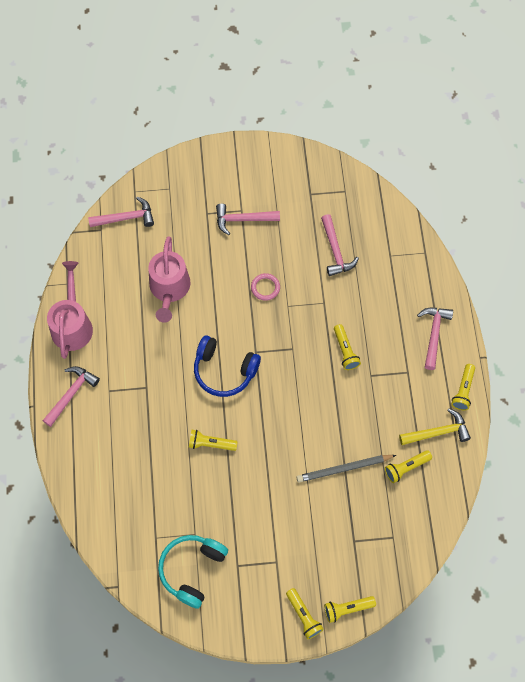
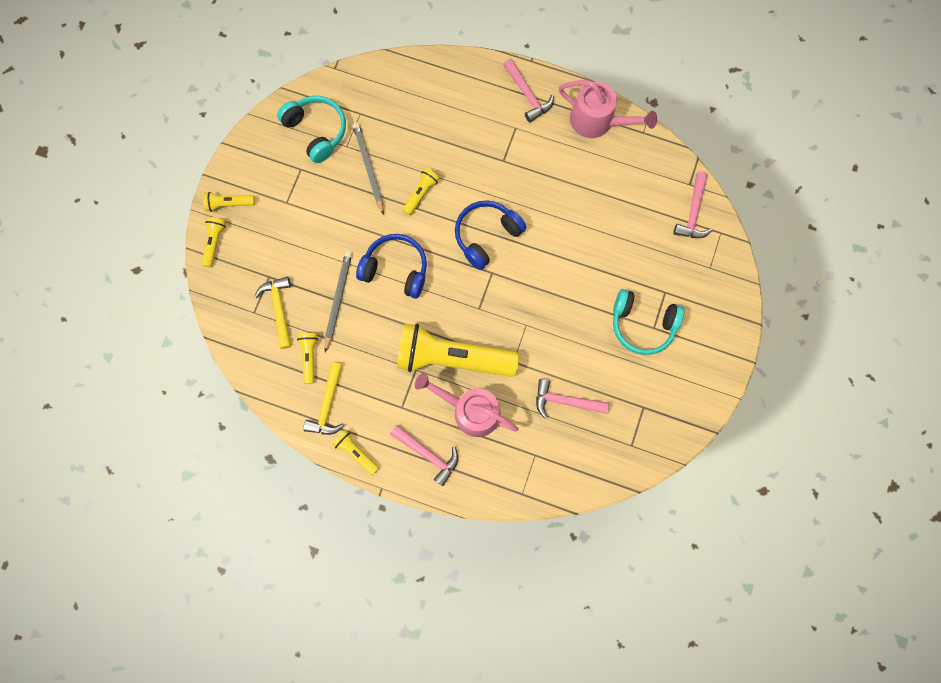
camera: 115 degrees right, 10 degrees up
(169, 289) = (595, 221): pink watering can -> pink watering can (470, 410)
(207, 502) = (369, 168): none -> grey pencil
(243, 219) = (642, 324): pink hammer -> turquoise headphones
(265, 287) = (555, 312): pink ring -> none
(291, 432) = (396, 269): none -> blue headphones
(345, 351) = (452, 358): yellow flashlight -> yellow flashlight, size x2.34
(378, 516) = (279, 309): none -> yellow hammer

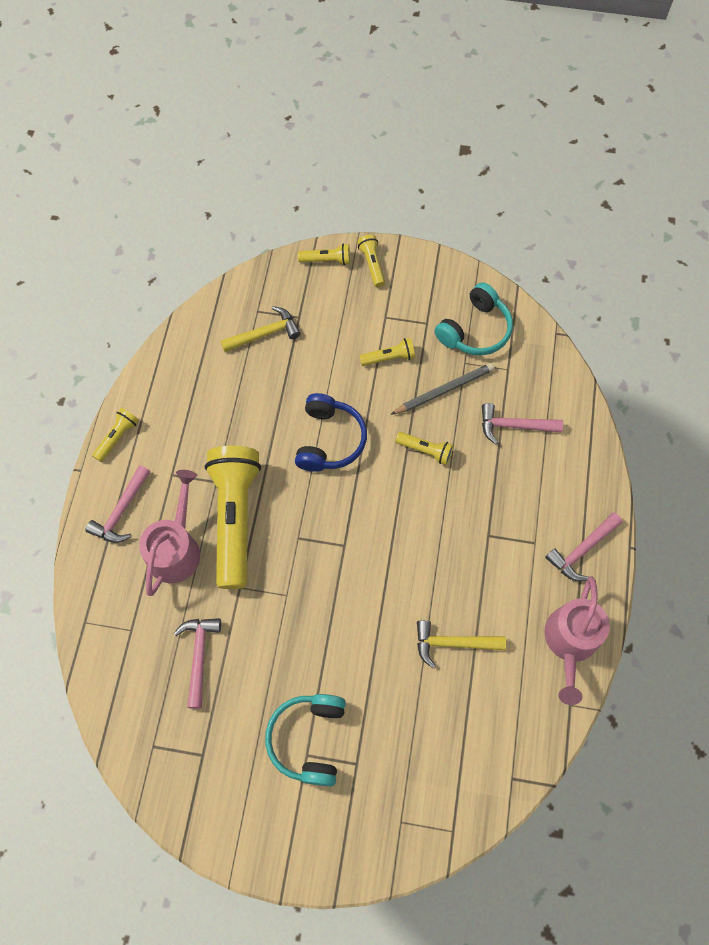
camera: 80 degrees right, 10 degrees down
(309, 357) = (216, 372): yellow flashlight -> yellow flashlight (389, 358)
(328, 404) = (166, 400): yellow hammer -> yellow hammer (453, 643)
(338, 300) = (284, 388): grey pencil -> none
(486, 236) = (388, 531): blue headphones -> none
(693, 212) = (473, 788): pink hammer -> pink hammer (514, 426)

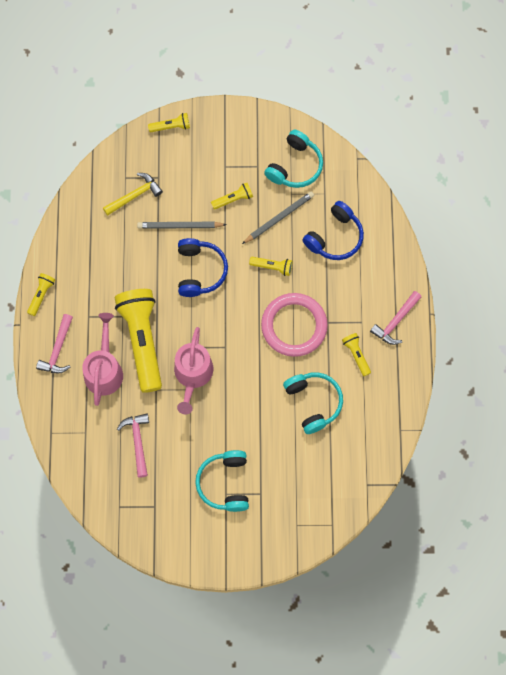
camera: 10 degrees left, 5 degrees up
(314, 380) = (180, 226): none -> grey pencil
(372, 264) = (207, 124): yellow flashlight -> yellow flashlight (356, 355)
(442, 533) = (294, 326): none -> pink ring
(453, 643) = (313, 402): yellow hammer -> turquoise headphones
(514, 426) = (335, 237): pink hammer -> blue headphones
(570, 642) = (395, 388): pink watering can -> pink watering can (193, 375)

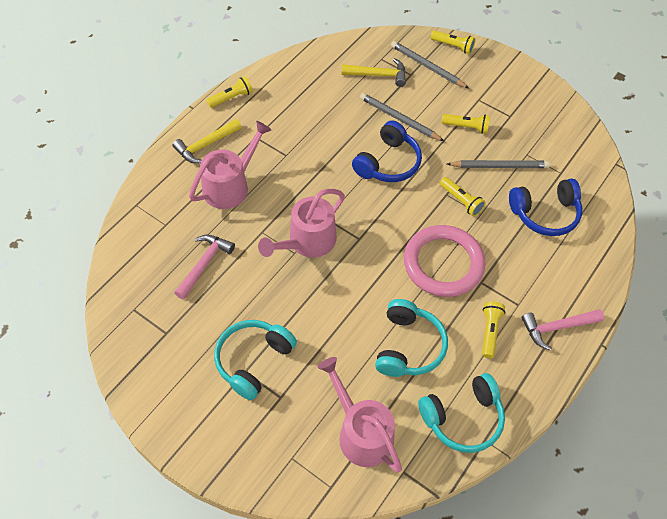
camera: 35 degrees right, 15 degrees down
(58, 349) = (206, 145): pink hammer -> yellow hammer
(142, 341) = (285, 185): yellow flashlight -> none
(166, 161) = (427, 67): none -> grey pencil
(295, 166) = (547, 135): turquoise headphones -> turquoise headphones (463, 418)
(325, 480) = (361, 433): none -> pink watering can

